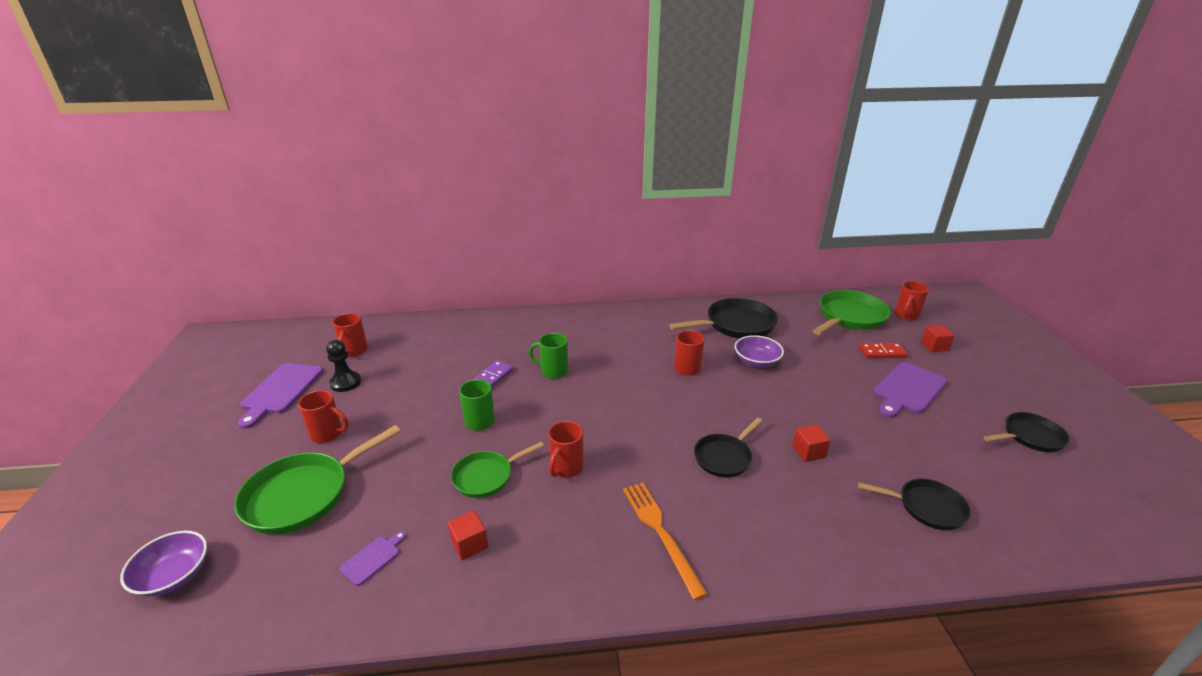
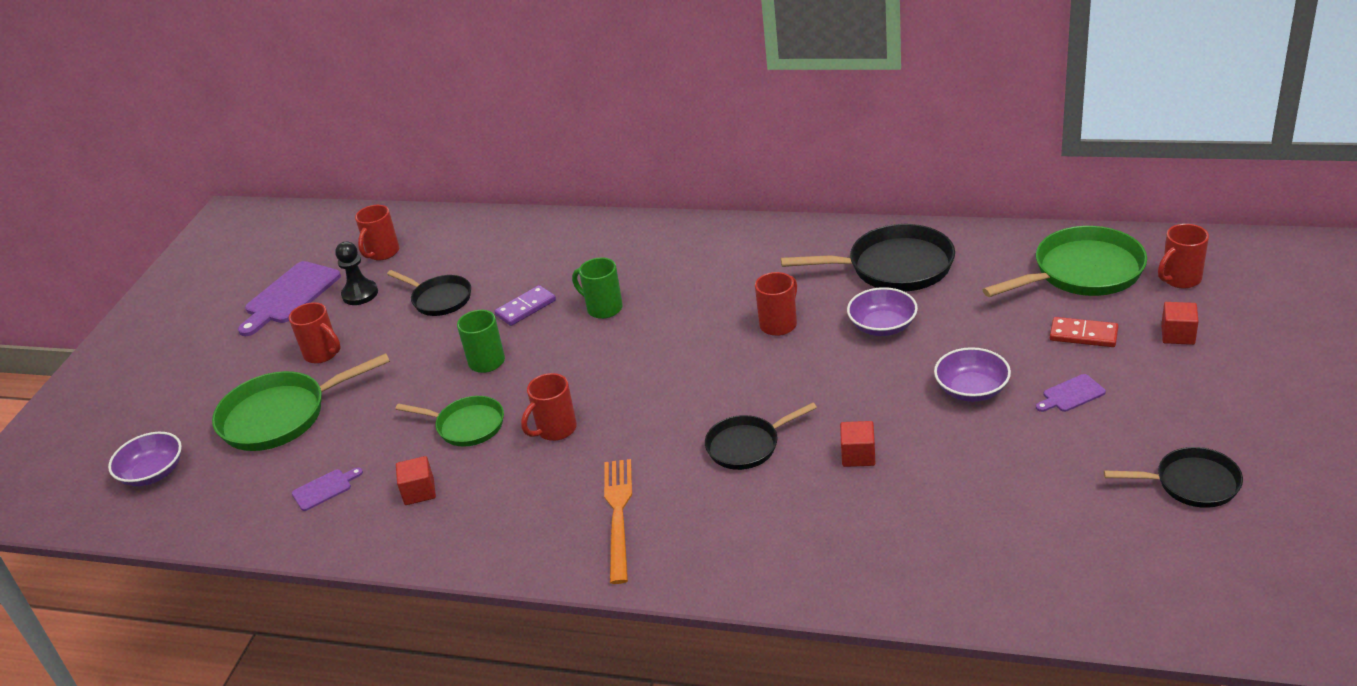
camera: 25 degrees right, 5 degrees up
(486, 476) = (466, 426): green pan -> green pan turned 150 degrees counterclockwise
(845, 395) = (971, 389): none -> purple bowl
(908, 390) = (1071, 394): purple cutting board -> purple cutting board, size x0.50
(926, 507) = (954, 543): black pan -> black pan (439, 299)

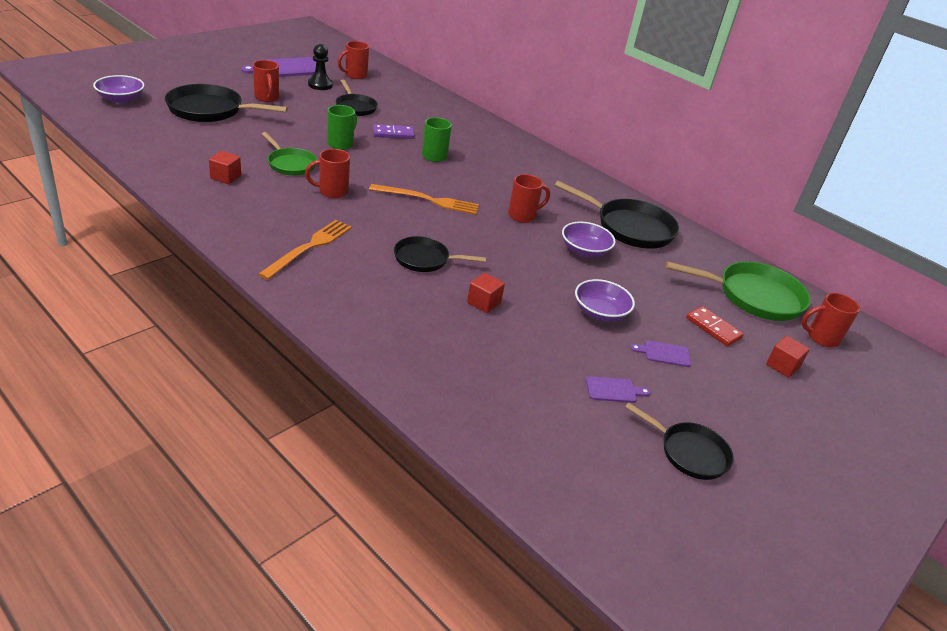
camera: 20 degrees right, 0 degrees up
(281, 416) = (210, 110): green pan -> black pan
(325, 489) = (184, 149): purple cutting board -> purple cutting board (613, 390)
(665, 370) = (428, 200): none -> orange fork

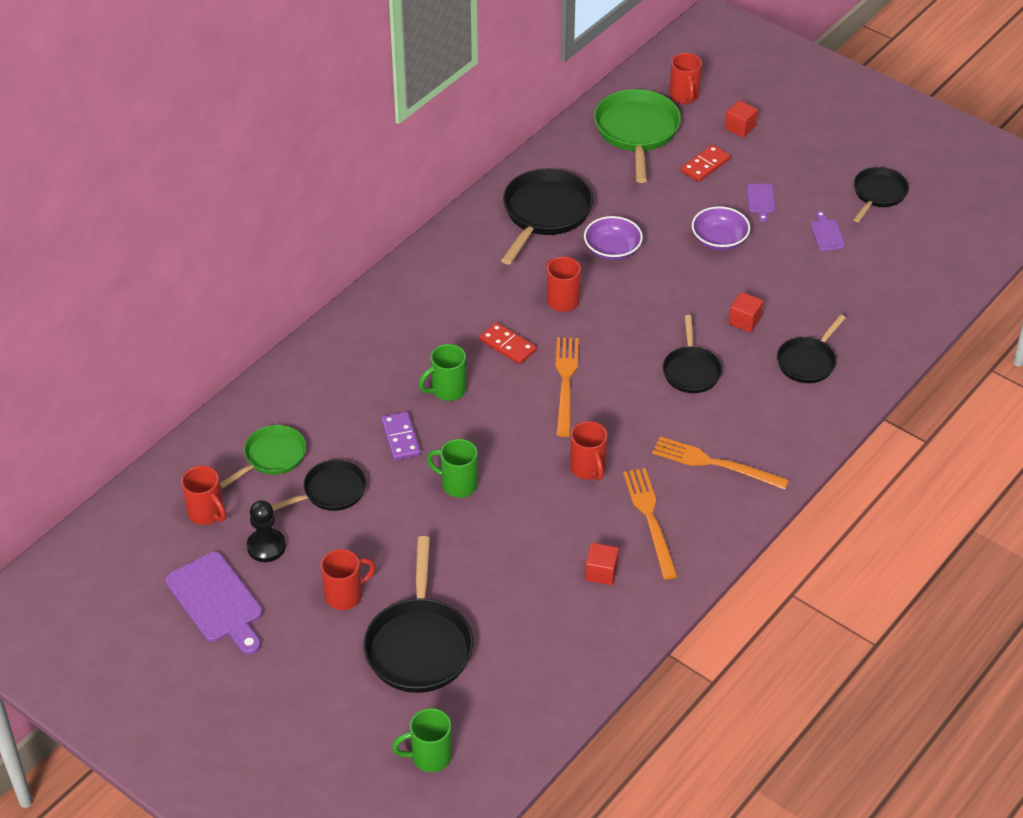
camera: 90 degrees left, 10 degrees up
(121, 99) = (429, 757): purple bowl -> green mug
(265, 206) = (650, 519): none -> orange fork
(290, 164) = (538, 521): green pan -> green pan (272, 457)
(419, 329) = (808, 361): none -> black pan
(475, 185) = (507, 345): none -> red domino

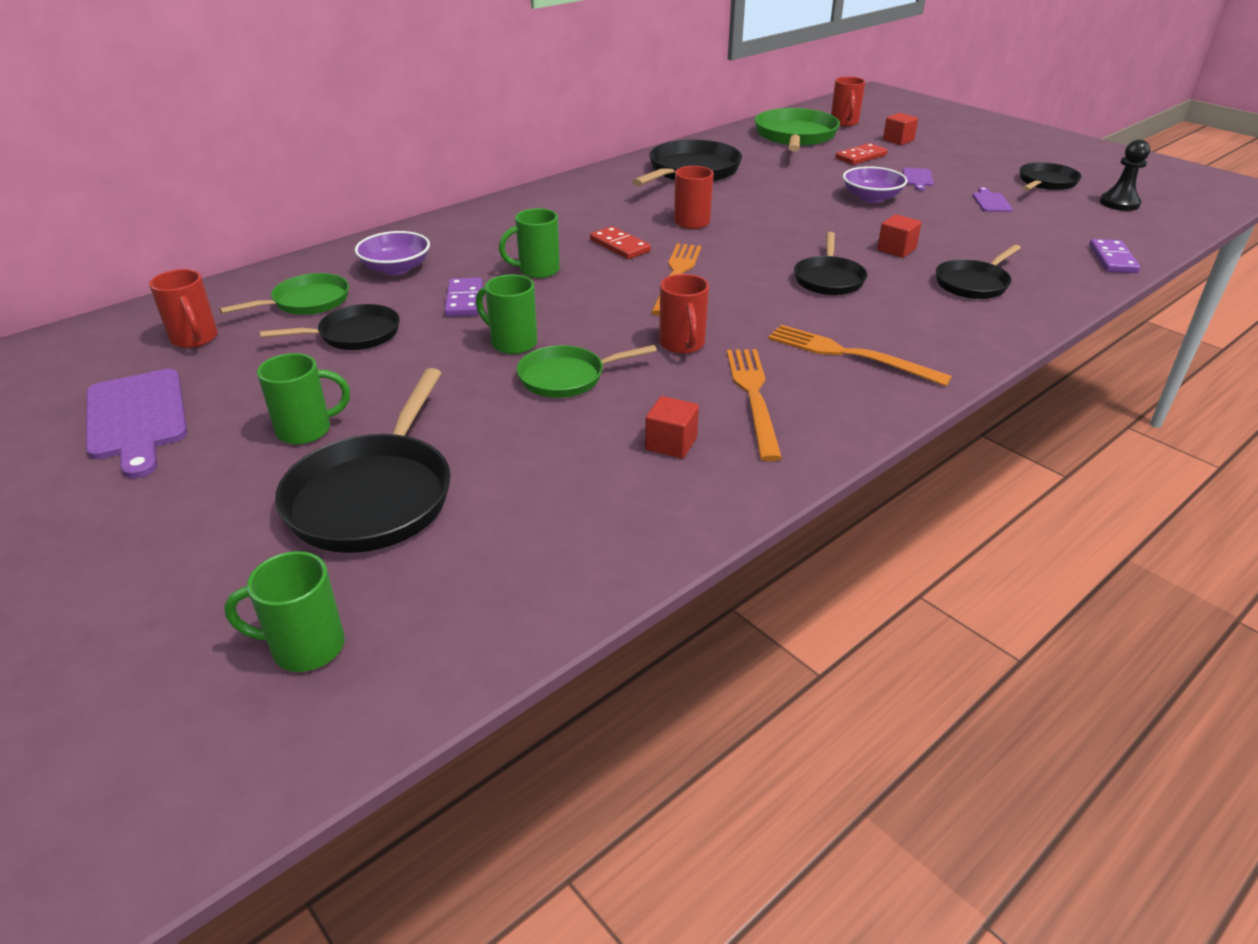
camera: 10 degrees right, 10 degrees down
(266, 546) = (241, 374): black pawn -> black pawn (1119, 203)
(345, 595) = (306, 430): red mug -> green mug
(511, 517) = (567, 377): none -> green pan
(612, 250) = (754, 196): purple bowl -> purple bowl (396, 268)
(922, 312) = (1112, 259): none -> purple domino

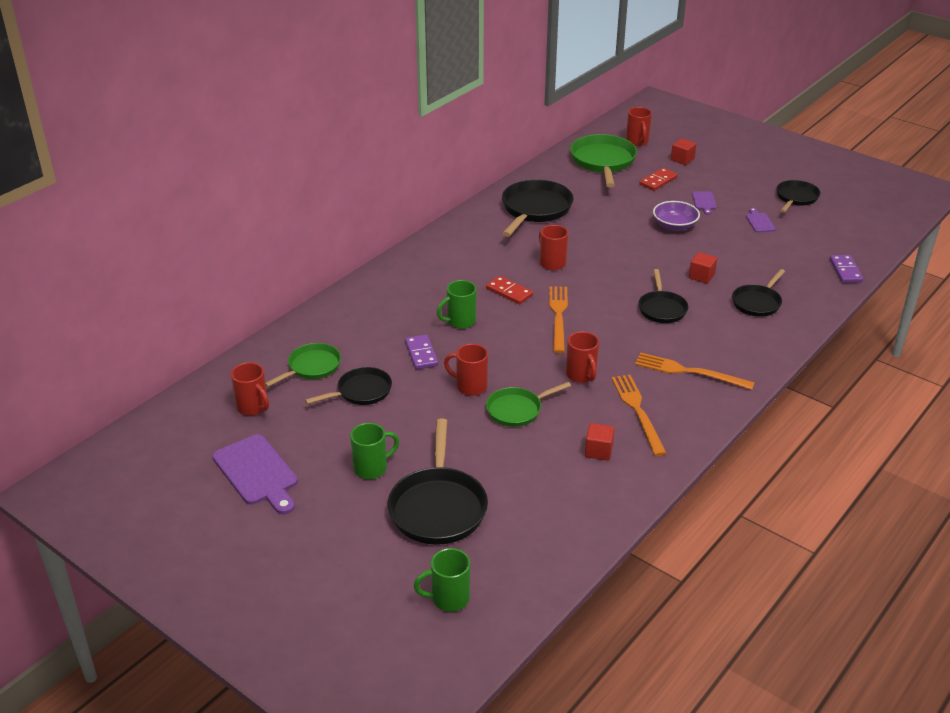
camera: 10 degrees left, 0 degrees up
(396, 268) = (358, 330): purple bowl -> none
(512, 343) = (470, 386): green mug -> red mug
(1119, 203) = (848, 215): black pawn -> none

